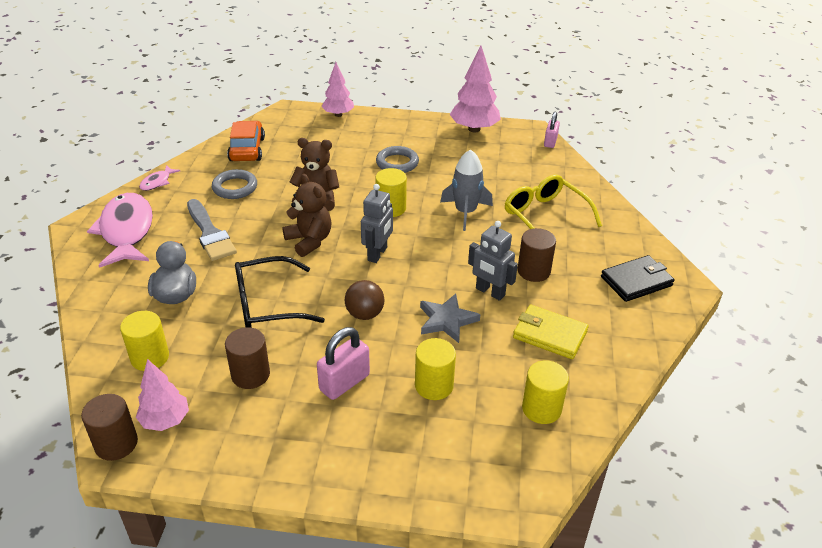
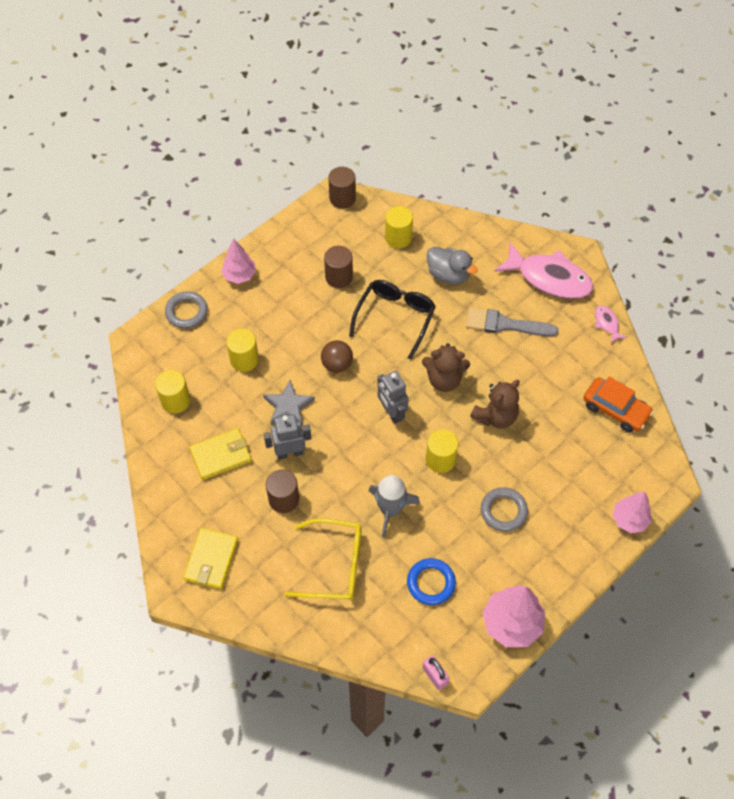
camera: 130 degrees right, 20 degrees up
(165, 420) = (339, 224): pink tree -> pink tree (239, 275)
(235, 187) = (558, 370): grey ring -> grey ring (187, 312)
(344, 382) = (290, 318): pink padlock -> none
(494, 169) = (431, 583): none -> blue ring
(636, 281) = (211, 560): black wallet -> yellow wallet

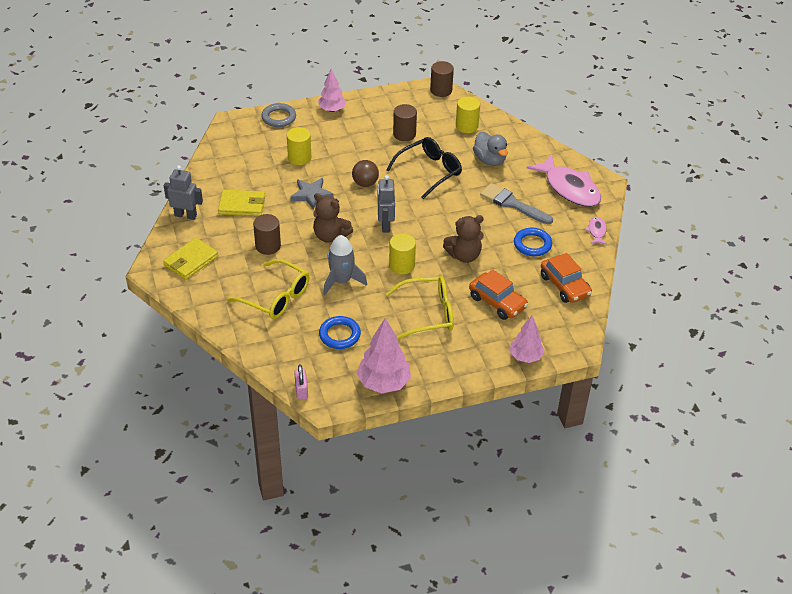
camera: 25 degrees right, 15 degrees down
(175, 401) = (233, 164): yellow cylinder -> none
(290, 453) = (292, 221): grey robot -> grey robot (185, 215)
(444, 379) = (440, 220): brown teddy bear -> brown teddy bear (330, 236)
(503, 511) = (428, 314): grey ring -> yellow glasses
(554, 370) = (532, 244): none -> blue ring
(563, 462) = (497, 302): none -> orange car

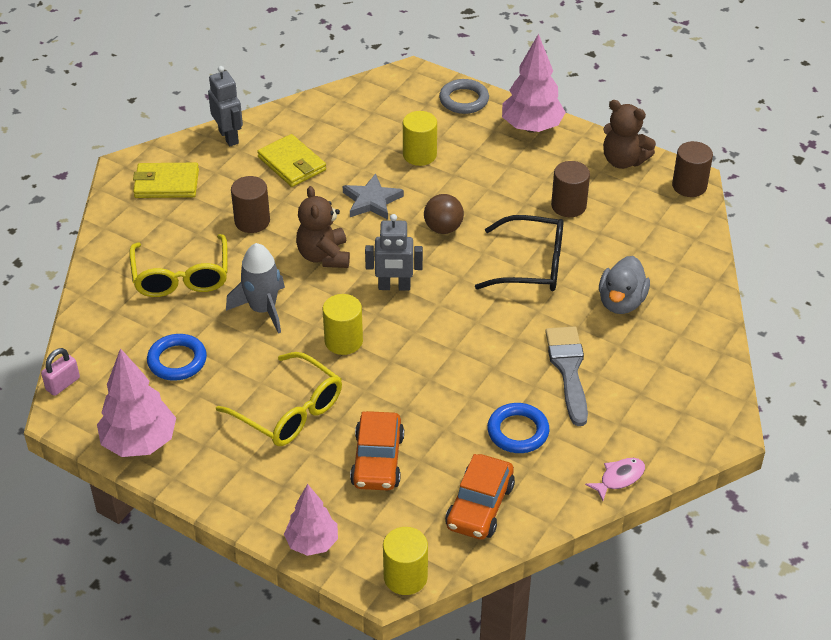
camera: 50 degrees right, 0 degrees up
(332, 110) = (531, 127): pink tree -> pink tree, size x1.53
(385, 225) = (394, 287): grey robot -> grey robot turned 135 degrees counterclockwise
(464, 255) = (423, 383): brown teddy bear -> brown teddy bear (623, 160)
(466, 126) = (655, 246): yellow cylinder -> yellow cylinder (405, 577)
(569, 188) = (667, 404): pink fish -> none

